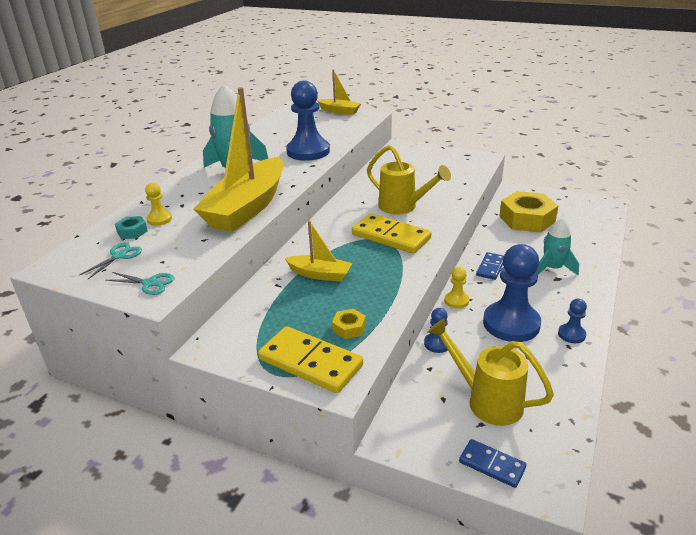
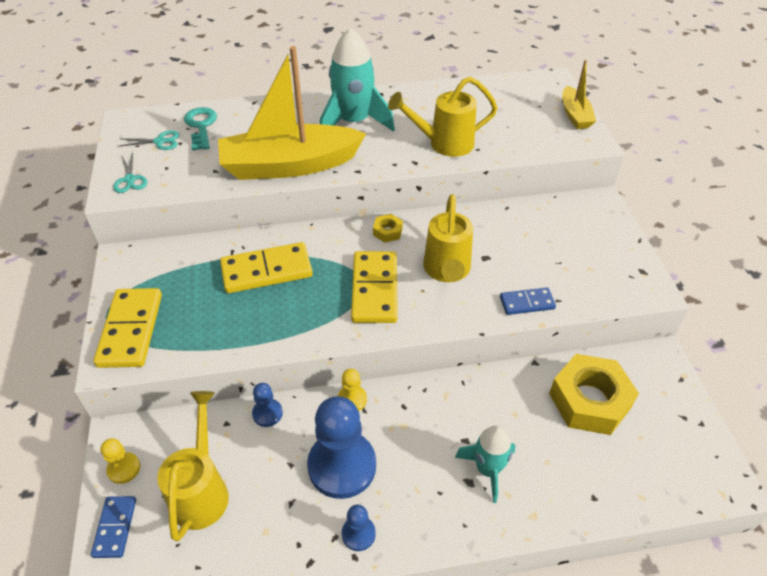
camera: 55 degrees right, 15 degrees up
(132, 232) = (201, 126): turquoise nut -> turquoise key
(159, 219) = (231, 128): yellow pawn -> yellow pawn (124, 468)
(308, 151) = (443, 144): blue pawn -> yellow watering can
(320, 274) = (266, 270): yellow boat -> yellow domino
(349, 328) = (193, 332): yellow nut -> yellow nut (387, 232)
(490, 267) = (441, 405): blue domino -> blue domino (527, 303)

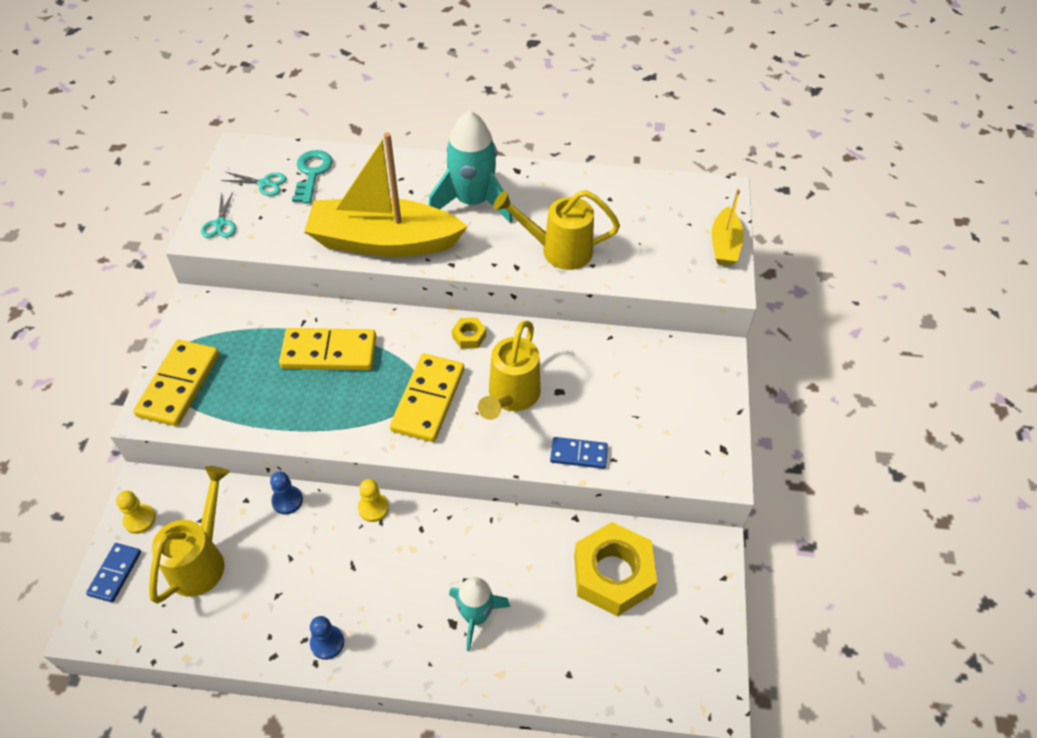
camera: 15 degrees right, 5 degrees up
(342, 466) = (337, 573): blue pawn -> none

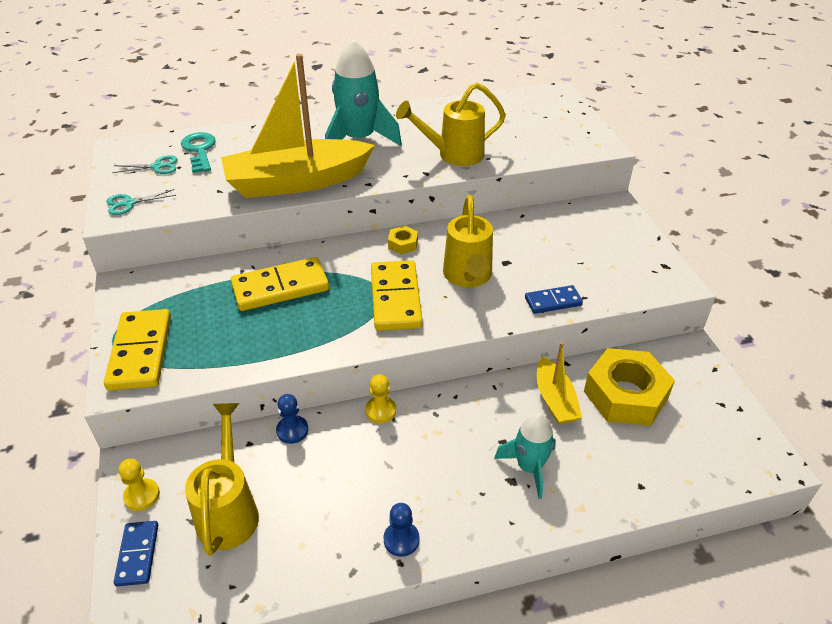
camera: 20 degrees left, 10 degrees down
(220, 223) = (129, 203): turquoise scissors -> turquoise scissors turned 90 degrees clockwise
(724, 245) = (582, 123): yellow boat -> yellow boat (555, 400)

